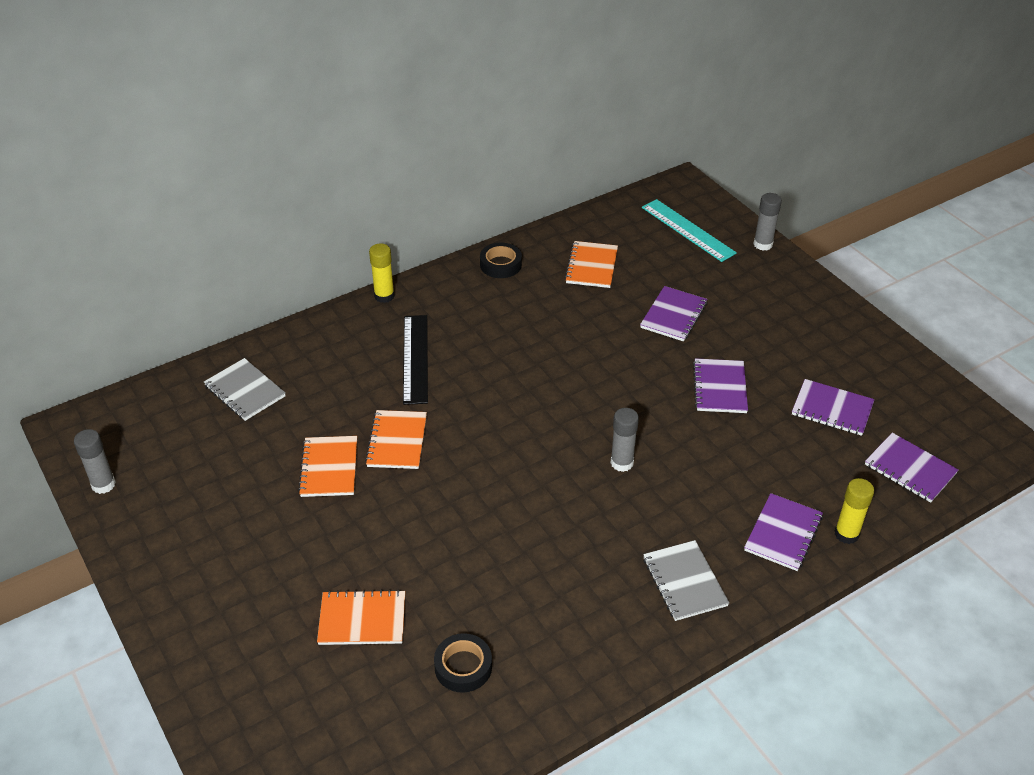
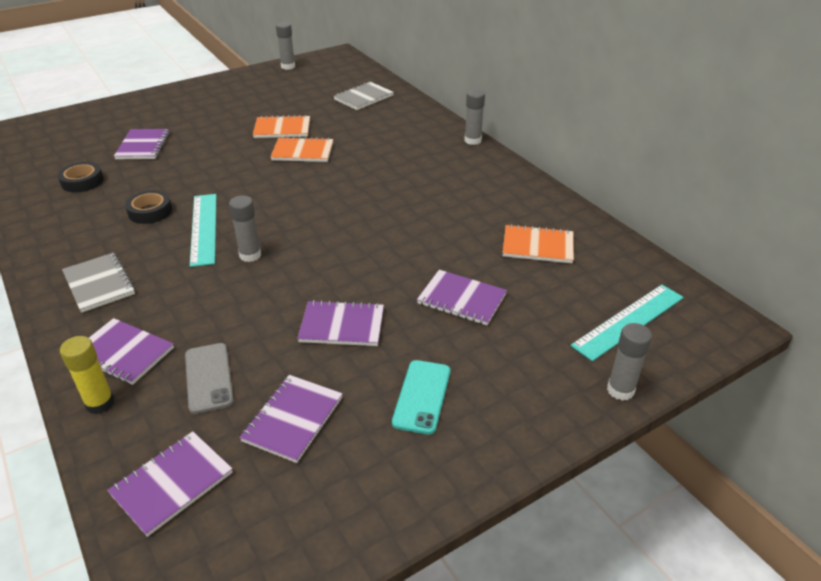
camera: 90 degrees right, 5 degrees down
(362, 619) = (143, 146): orange notebook -> purple notebook
(384, 296) = (472, 140): yellow glue stick -> grey glue stick
(415, 358) = (395, 156): black ruler -> none
(500, 264) = (527, 193): black tape -> black tape (150, 211)
(574, 510) = (203, 228): none -> turquoise ruler
(684, 582) = (99, 284): grey notebook -> grey notebook turned 75 degrees clockwise
(792, 340) = (422, 396): none -> turquoise phone
(800, 466) = (209, 378): none -> grey phone

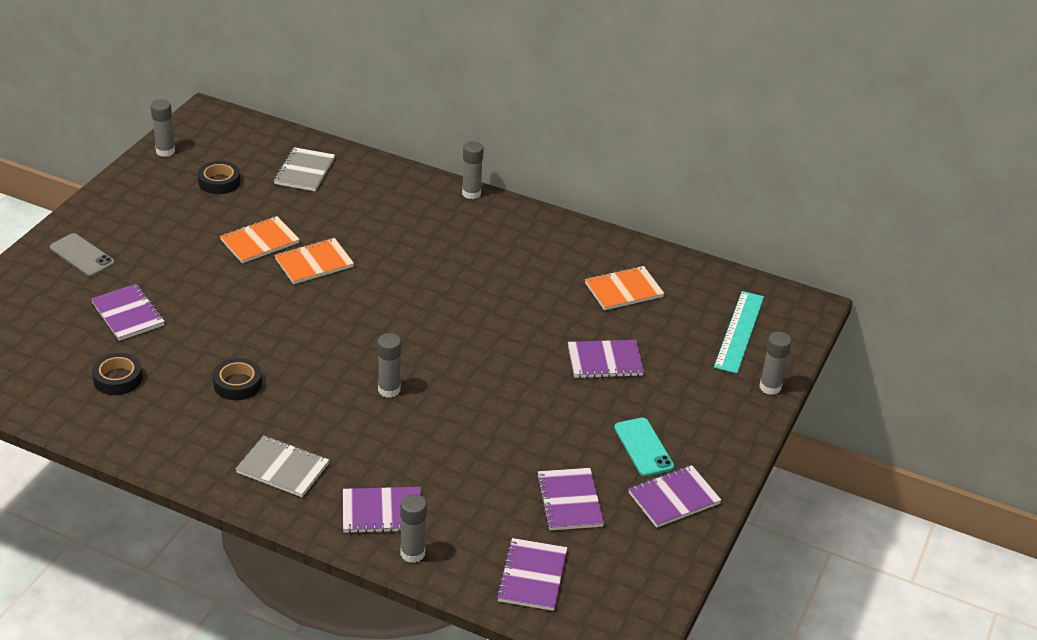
camera: 35 degrees left, 0 degrees up
(100, 403) = (412, 553): yellow glue stick -> grey glue stick
(203, 228) = (314, 381): turquoise ruler -> none
(209, 378) = (474, 500): grey phone -> grey phone (82, 255)
(300, 90) = (219, 182): none -> black tape
(342, 325) = (533, 419): purple notebook -> purple notebook (674, 498)

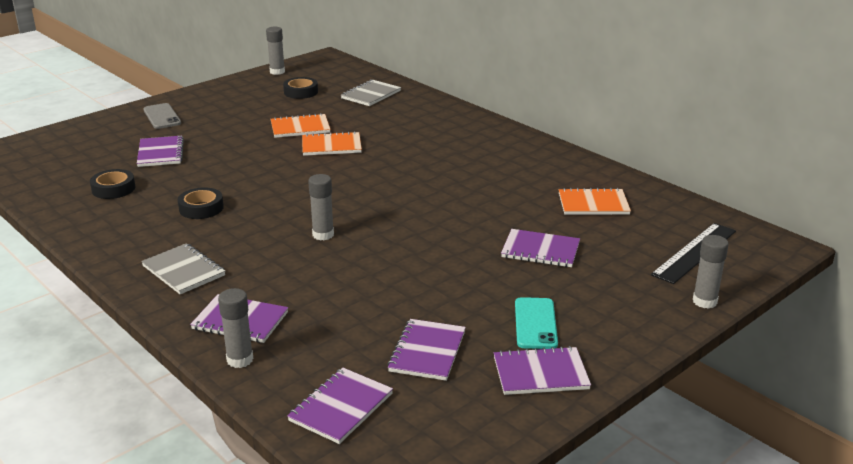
camera: 25 degrees right, 10 degrees down
(471, 193) = (497, 124): grey glue stick -> none
(739, 331) = (694, 252): turquoise ruler -> black ruler

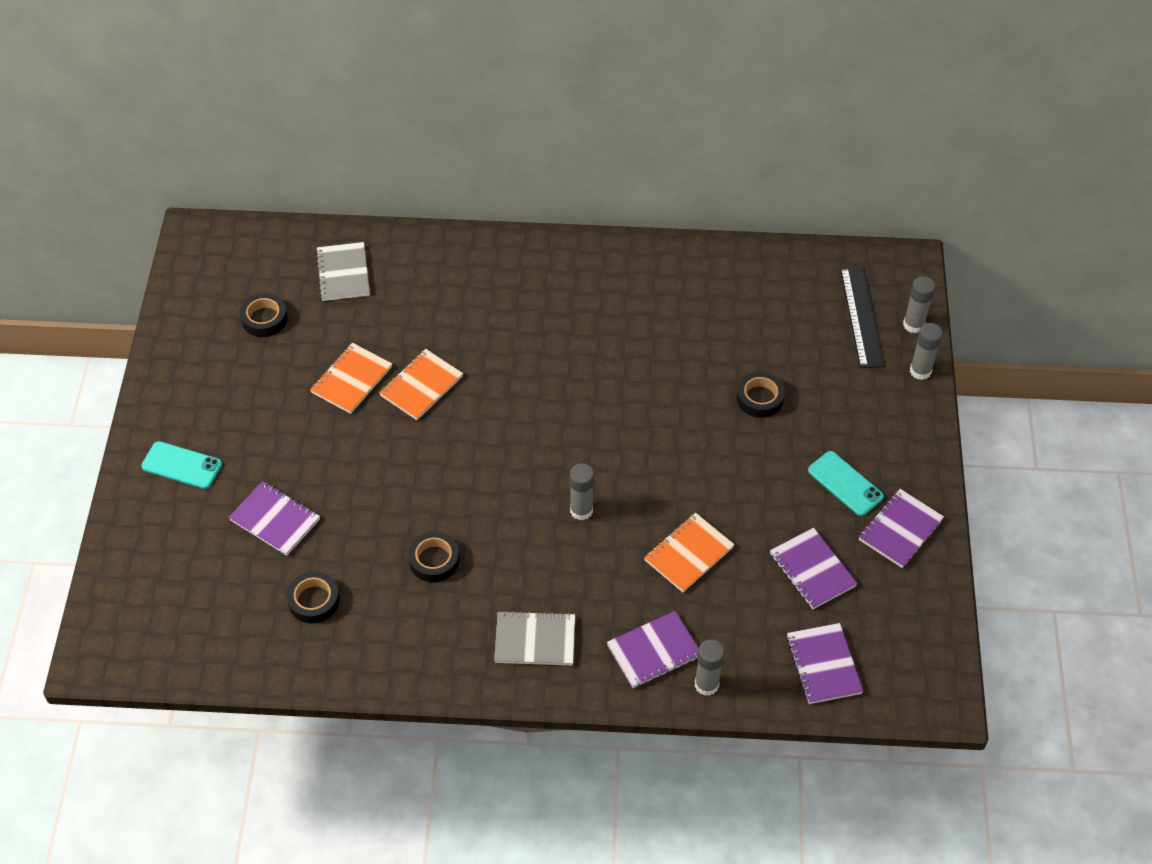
camera: 45 degrees left, 25 degrees up
(162, 116) = (182, 465): grey phone -> turquoise phone
(277, 72) = (183, 299): grey glue stick -> grey glue stick (913, 325)
(540, 250) = (759, 398): purple notebook -> black tape
(593, 204) = (733, 307): orange notebook -> orange notebook (688, 554)

